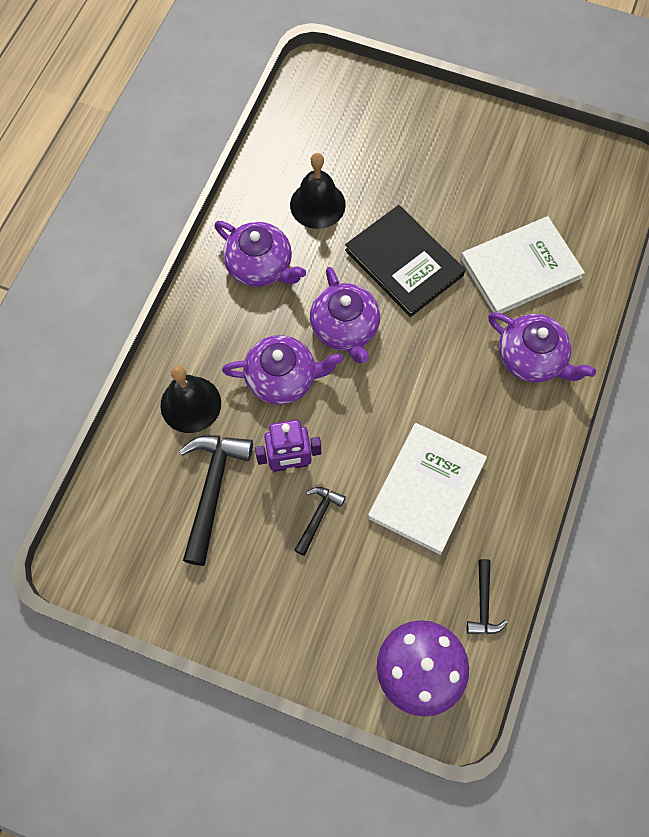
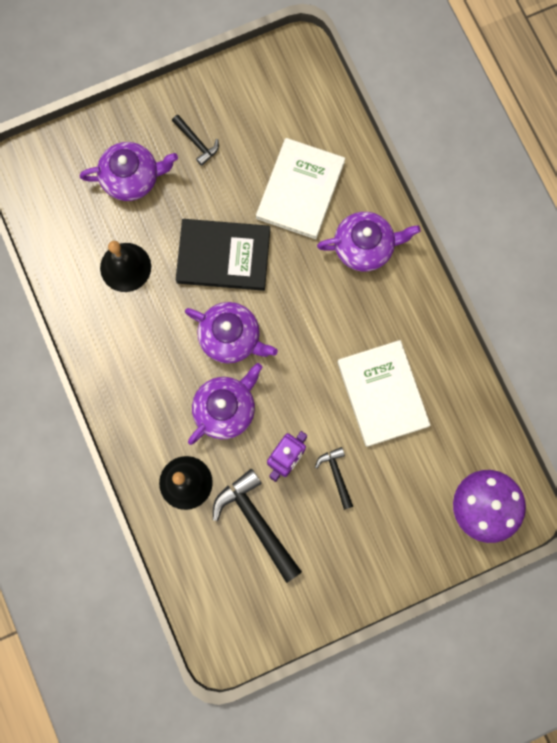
camera: 45 degrees left, 10 degrees up
(260, 266) = (132, 347): purple teapot -> purple teapot (132, 178)
(483, 604) = (480, 431): black hammer -> black hammer (197, 143)

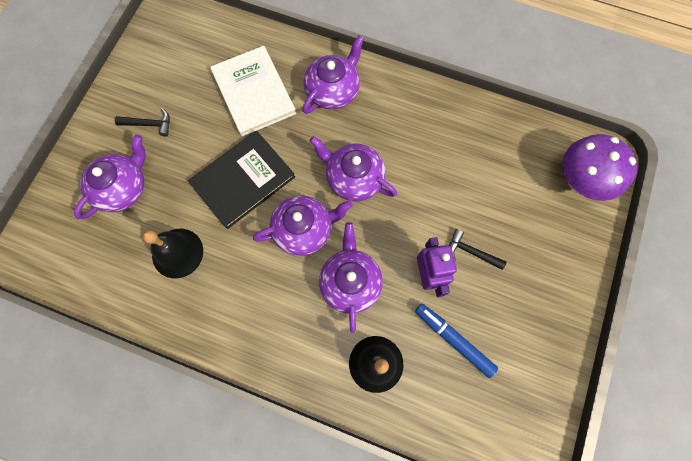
camera: 45 degrees left, 5 degrees down
(256, 521) = (453, 340): black hammer -> blue marker
(307, 333) = (353, 178): none -> purple teapot
(382, 394) = (443, 170): white book -> none

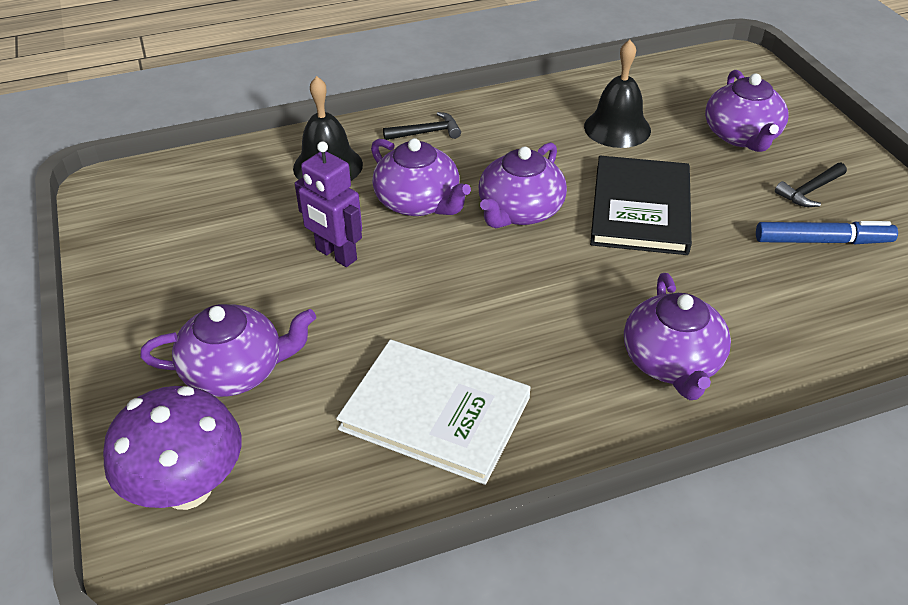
camera: 140 degrees right, 30 degrees down
(254, 93) = (759, 291): white book -> white book (435, 413)
(353, 178) = (522, 286): purple teapot -> purple teapot (235, 370)
(453, 340) = (257, 223): blue marker -> blue marker (822, 241)
(471, 251) = (298, 305): black hammer -> black hammer (427, 132)

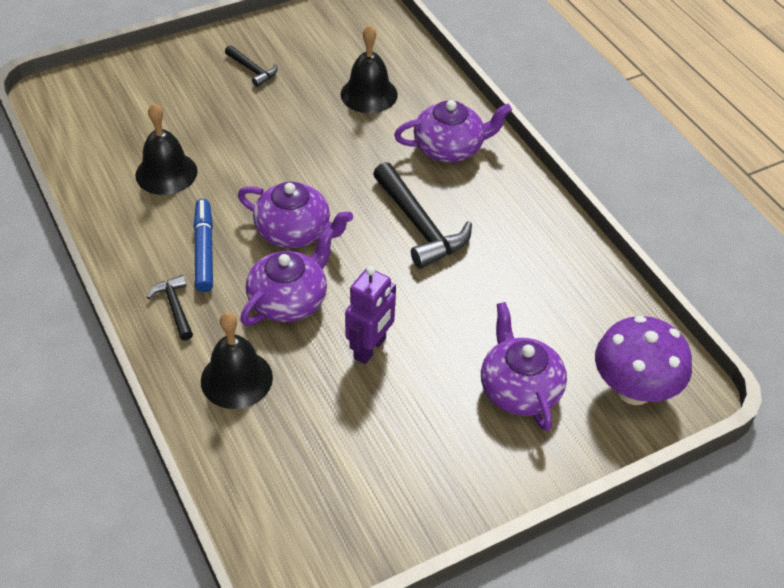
camera: 100 degrees left, 5 degrees up
(435, 413) = (528, 263): white book -> none
(518, 314) = (420, 226): none -> black hammer
(640, 209) = (284, 160): black book -> none
(741, 136) = (178, 99): purple teapot -> none
(781, 290) = (369, 94): none -> black bell
(822, 241) = (312, 70): blue marker -> blue marker (204, 250)

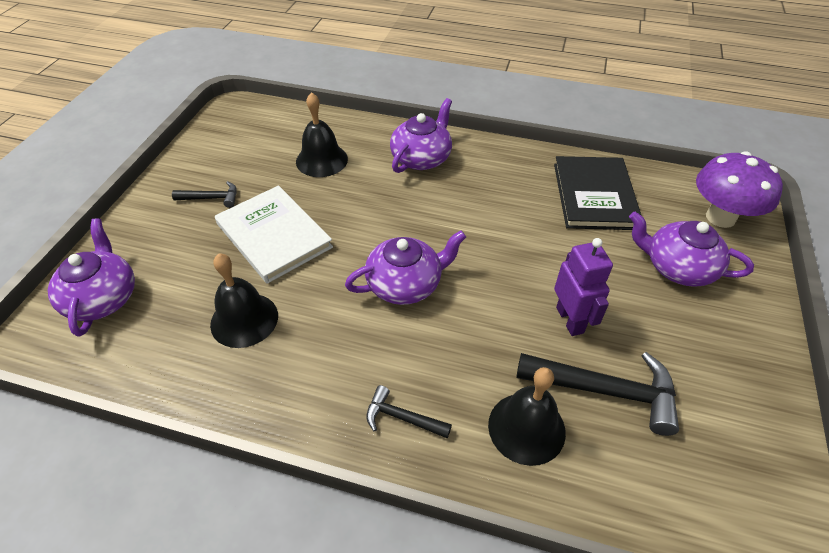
camera: 45 degrees left, 0 degrees up
(204, 250) = (360, 353): blue marker -> none
(257, 129) = (274, 235): none -> white book
(289, 300) = (473, 335): purple teapot -> purple teapot (103, 298)
(420, 226) = (476, 217): black hammer -> black hammer (606, 391)
(547, 285) = (594, 195): none -> black book

